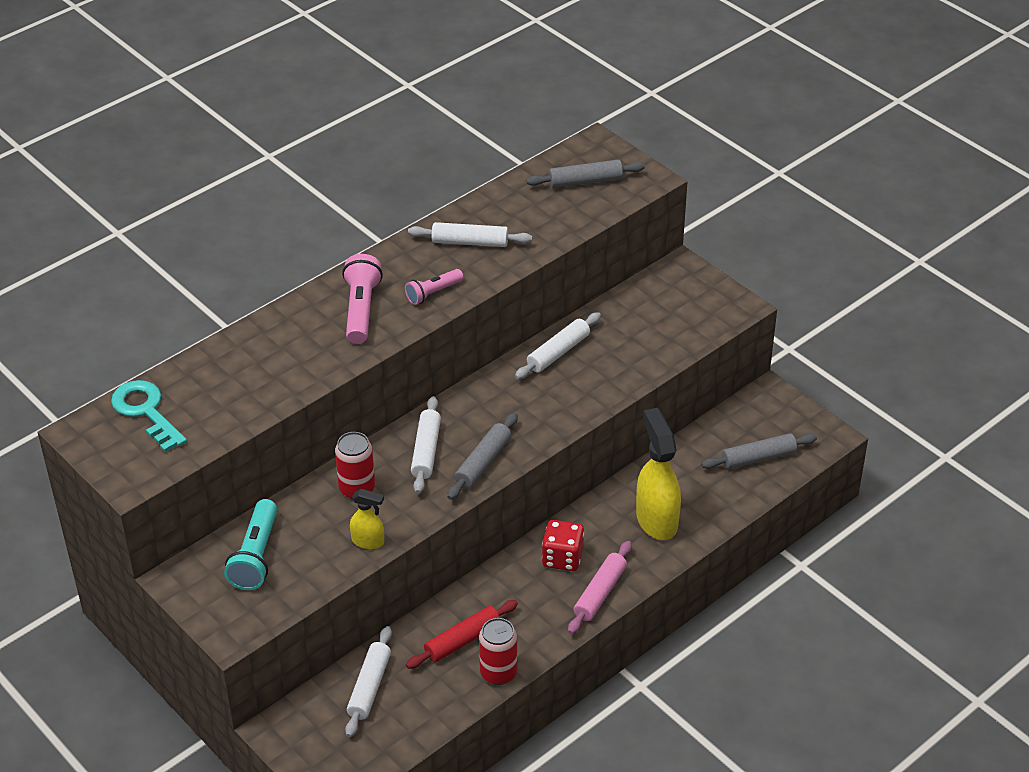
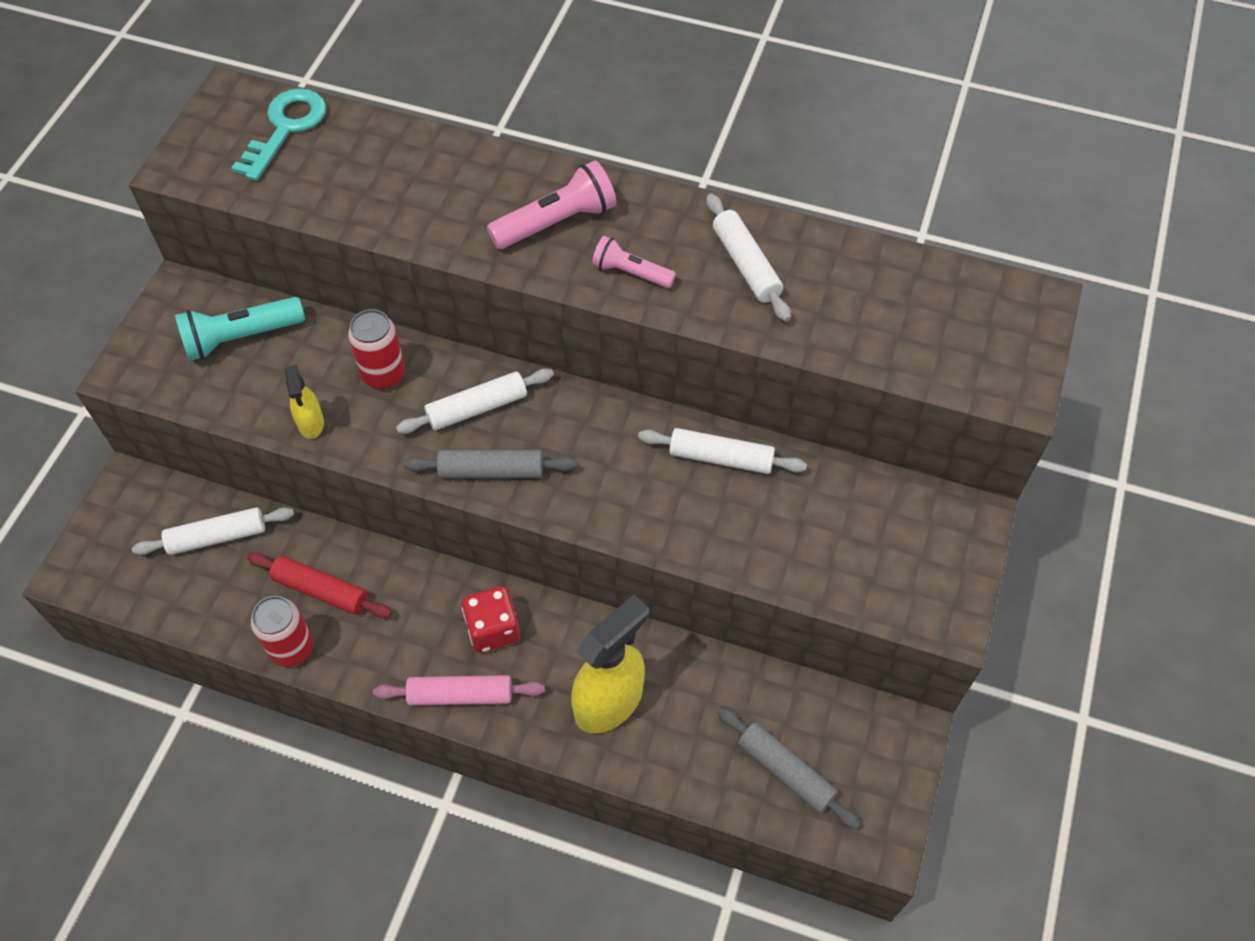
camera: 60 degrees right, 15 degrees up
(585, 181) = (953, 325): grey rolling pin -> none

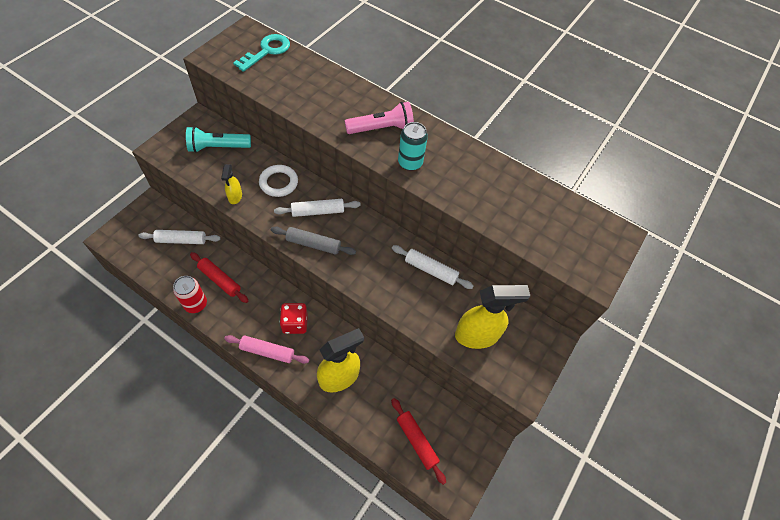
camera: 10 degrees right, 0 degrees up
(383, 374) = (279, 183): red can -> white ring
(631, 273) = (410, 163): pink flashlight -> turquoise can
(746, 264) = (470, 174): white rolling pin -> none
(785, 771) = (416, 441): grey rolling pin -> red rolling pin
(840, 550) = (477, 335): none -> yellow spray bottle

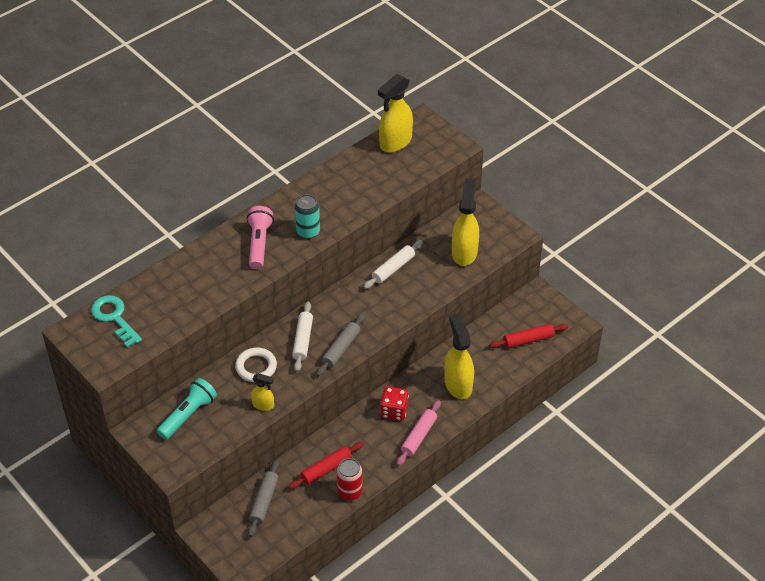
camera: 70 degrees left, 10 degrees down
(181, 240) = (264, 501): white rolling pin -> grey rolling pin
(218, 147) = (188, 415): turquoise flashlight -> turquoise flashlight turned 150 degrees counterclockwise
(571, 215) = (395, 142): none -> yellow spray bottle

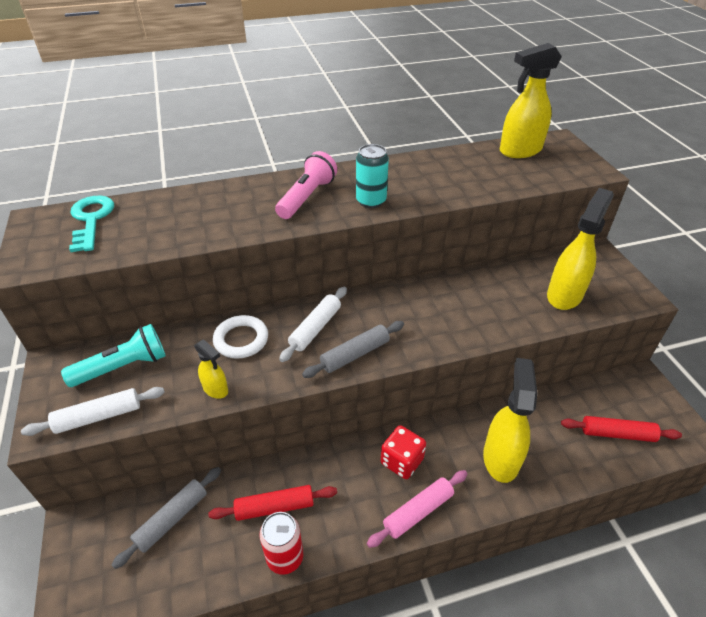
camera: 25 degrees right, 5 degrees down
(393, 268) = (467, 286): white rolling pin -> white rolling pin (98, 416)

